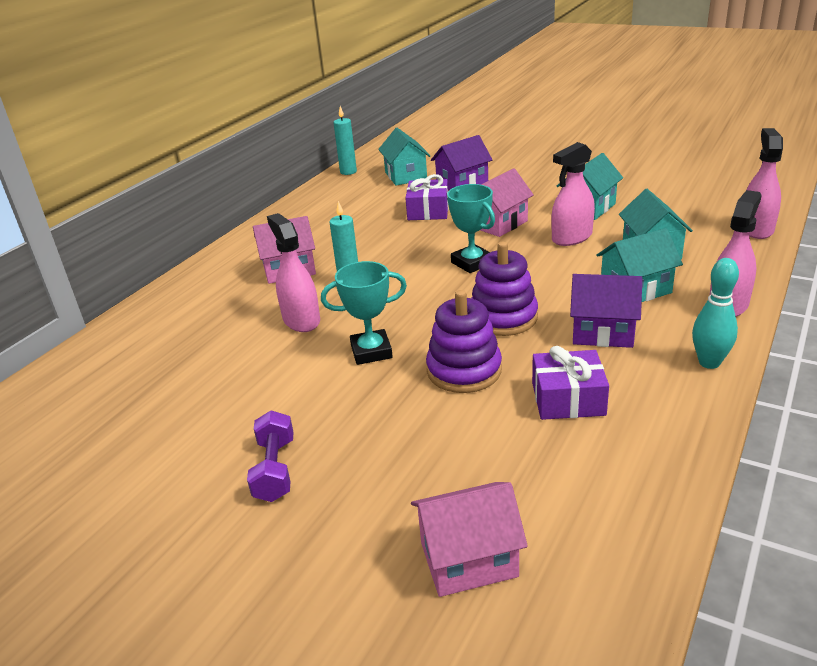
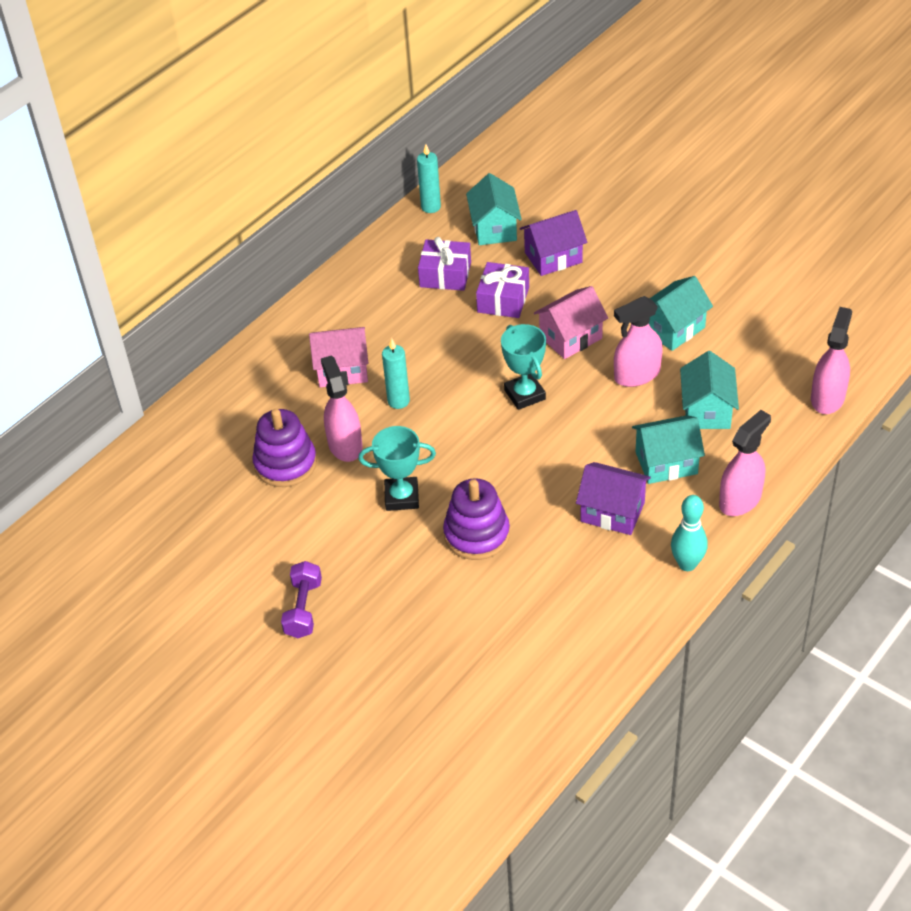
camera: 10 degrees right, 15 degrees up
(468, 559) = (430, 709): pink house -> none
(503, 317) = (530, 477): purple stacking toy -> purple stacking toy (285, 464)
(568, 399) = (553, 581): purple gift -> purple gift (445, 275)

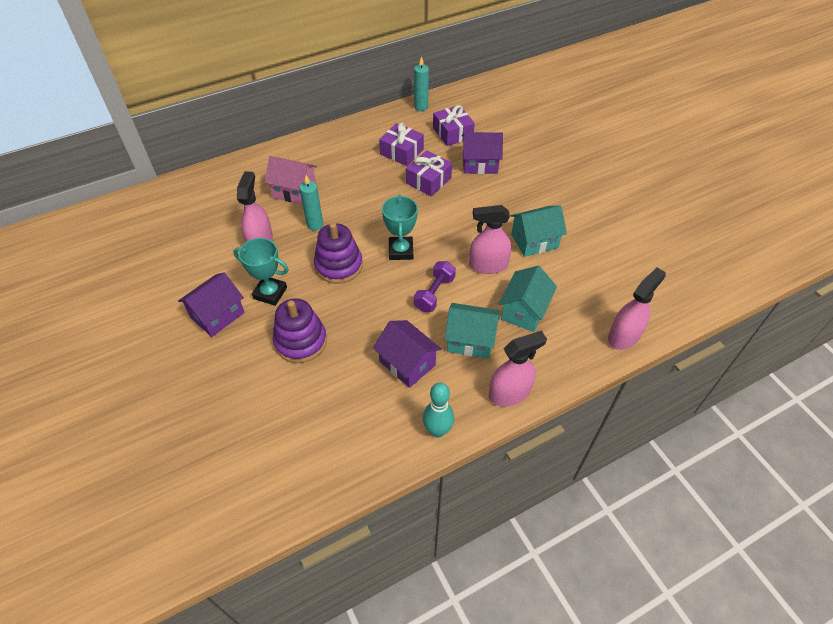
camera: 20 degrees right, 5 degrees up
(285, 464) = (214, 240): purple stacking toy -> purple stacking toy (339, 265)
(303, 609) = (149, 349): purple dumbbell -> purple dumbbell (434, 293)
(356, 544) = (217, 315): none -> purple house
(494, 228) = (453, 133): turquoise house -> purple gift
(570, 337) = (457, 222): pink house -> none

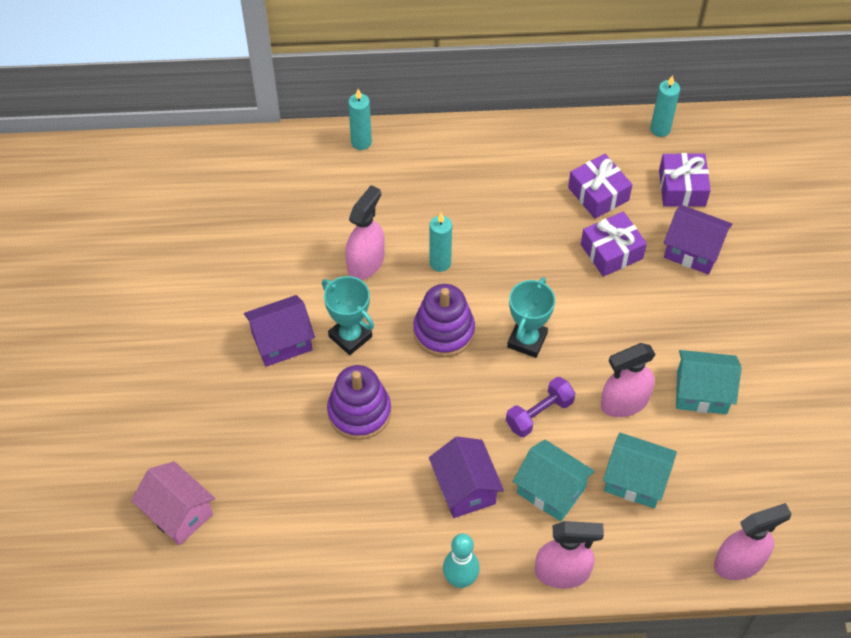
camera: 25 degrees right, 5 degrees up
(223, 172) = (361, 142): none -> turquoise candle
(294, 191) = (435, 204): pink house -> pink house (178, 513)
(488, 265) = (624, 402): pink spray bottle -> pink spray bottle turned 45 degrees counterclockwise
(524, 311) = (635, 480): turquoise house -> turquoise house turned 60 degrees clockwise

